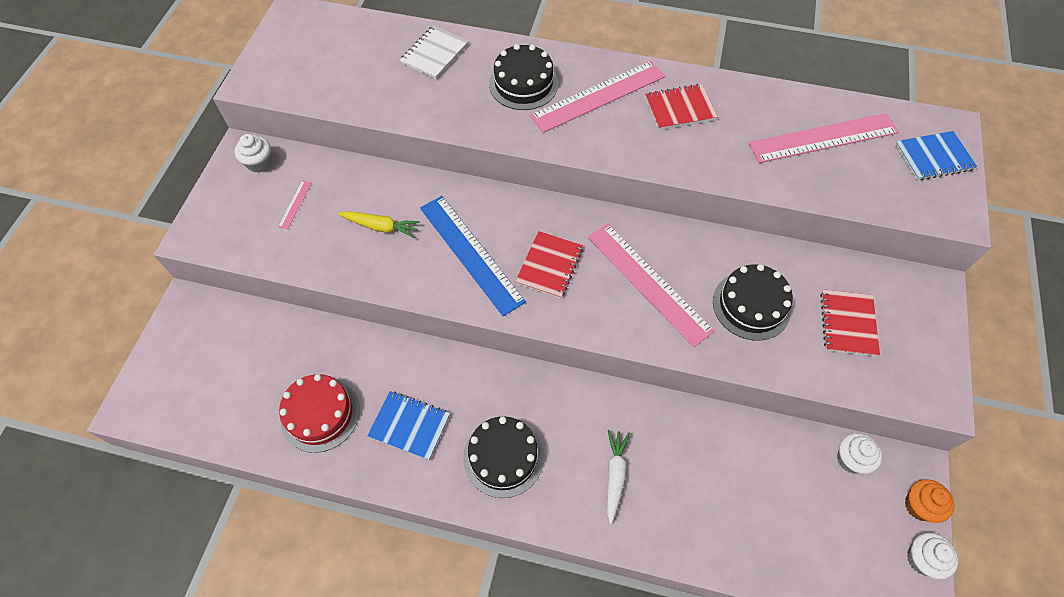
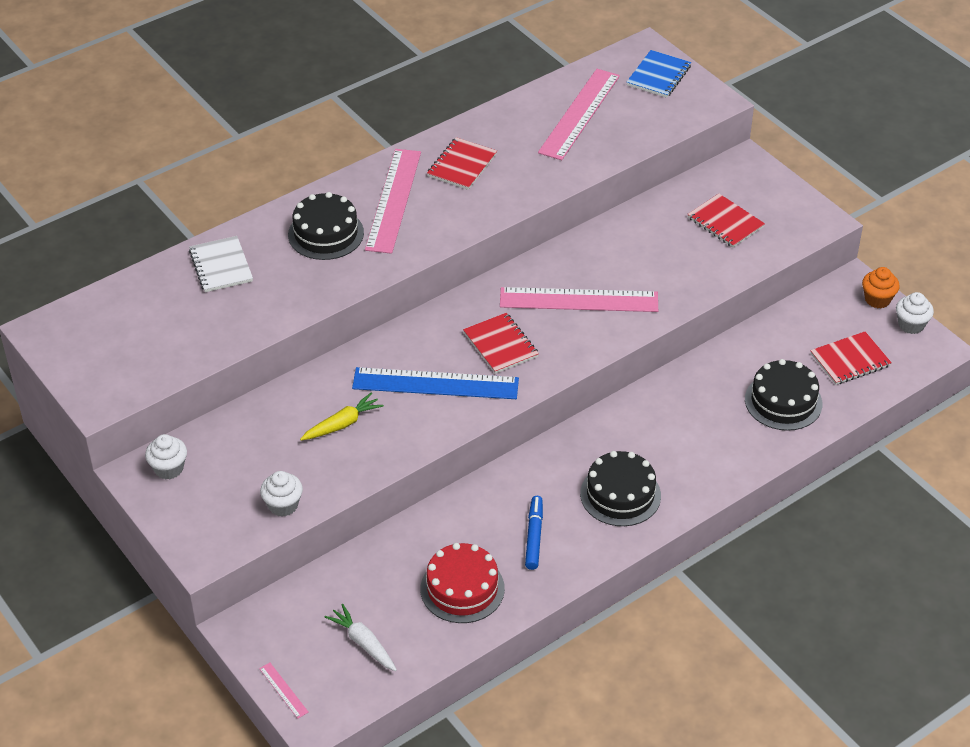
camera: 50 degrees left, 15 degrees down
(295, 204) = (249, 467): pink ruler -> pink ruler (283, 690)
(409, 426) = (534, 536): blue notebook -> blue marker
(615, 475) = (700, 440): white carrot -> white carrot (363, 643)
(751, 305) = (658, 259): black cake -> black cake (783, 401)
(823, 535) = (850, 360): none -> red notebook
(851, 459) = (814, 308): white cupcake -> white cupcake (283, 505)

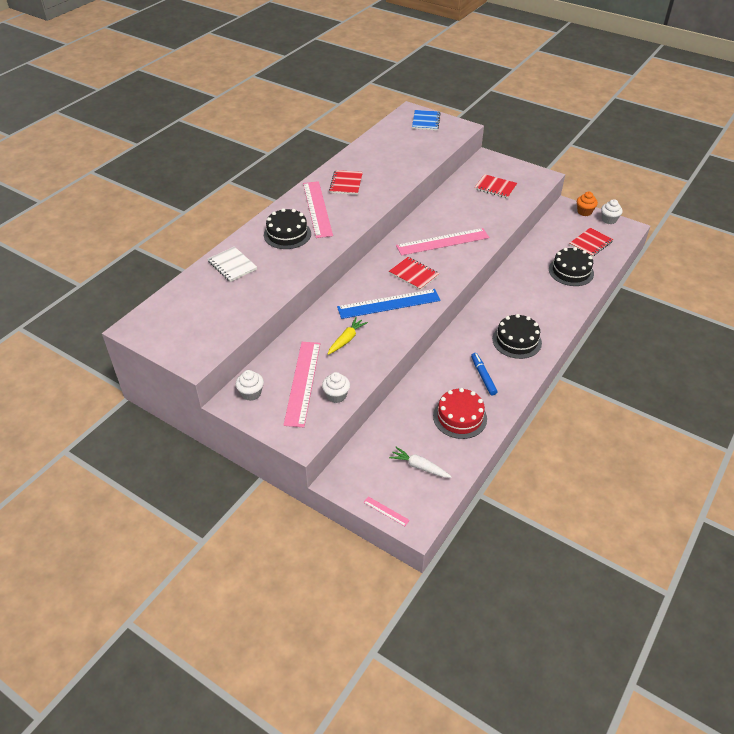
camera: 20 degrees left, 0 degrees up
(579, 114) = (395, 146): pink ruler -> pink ruler (303, 382)

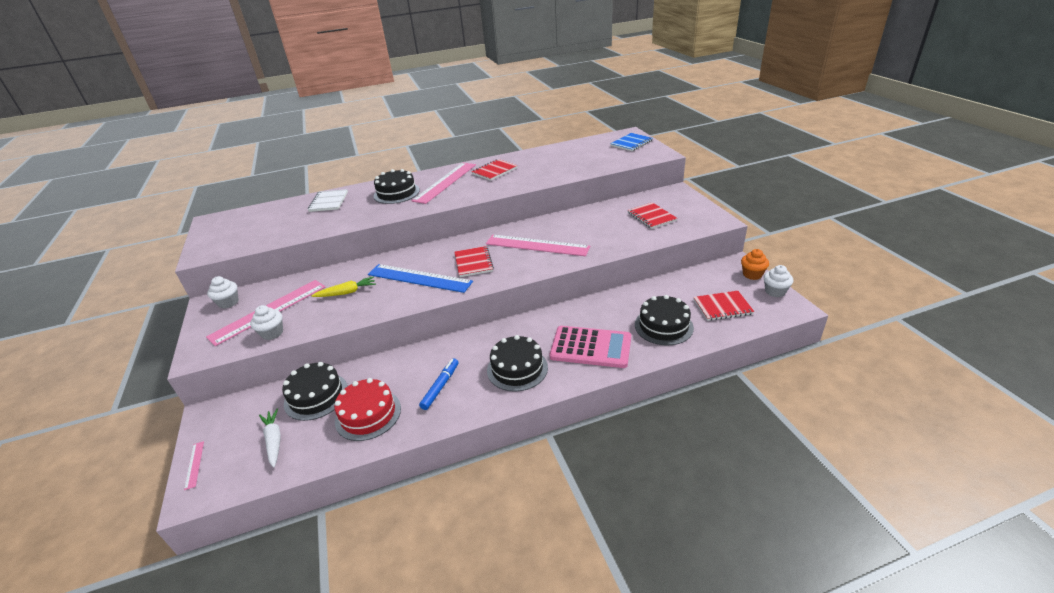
camera: 40 degrees right, 10 degrees down
(405, 426) = (316, 396): none -> black cake
(544, 305) = (590, 347): none -> pink calculator

